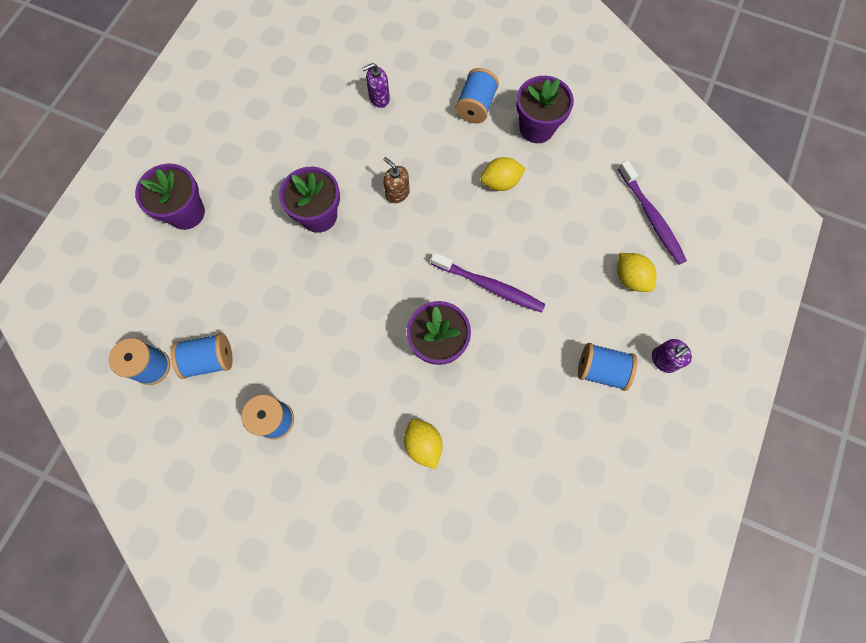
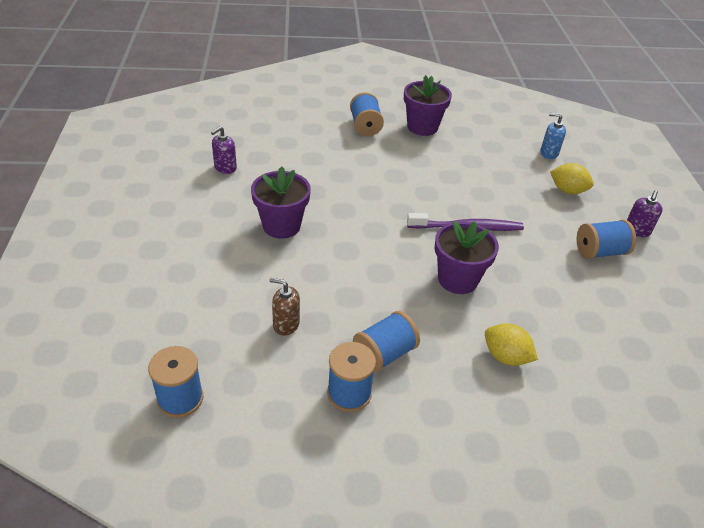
camera: 30 degrees left, 30 degrees down
(186, 213) = (144, 261): purple flower pot -> none
(209, 360) = (243, 369): blue spool -> blue spool (384, 354)
(379, 98) = (281, 140): purple soap dispenser -> purple soap dispenser (225, 168)
(397, 193) = (342, 192): brown soap dispenser -> brown soap dispenser (286, 324)
(500, 182) = (421, 163): yellow lemon -> none
(651, 217) = (548, 153): purple toothbrush -> blue soap dispenser

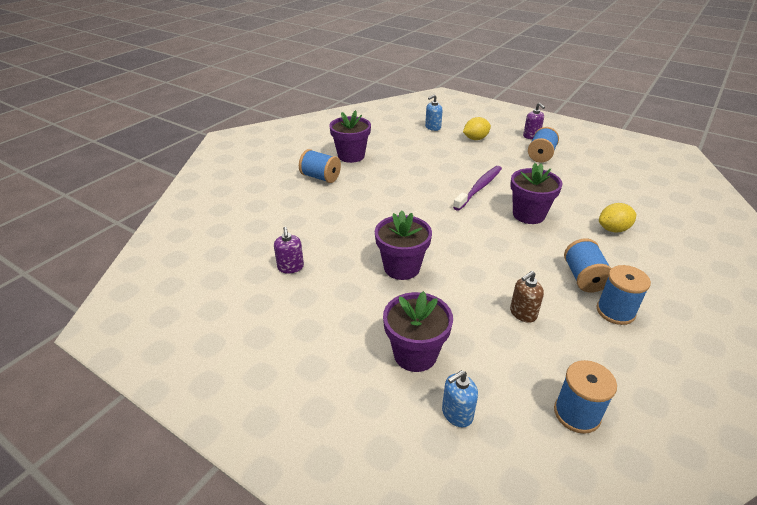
camera: 50 degrees left, 5 degrees down
(130, 322) = (457, 413): none -> blue soap dispenser
(179, 275) = (415, 354): none -> purple flower pot

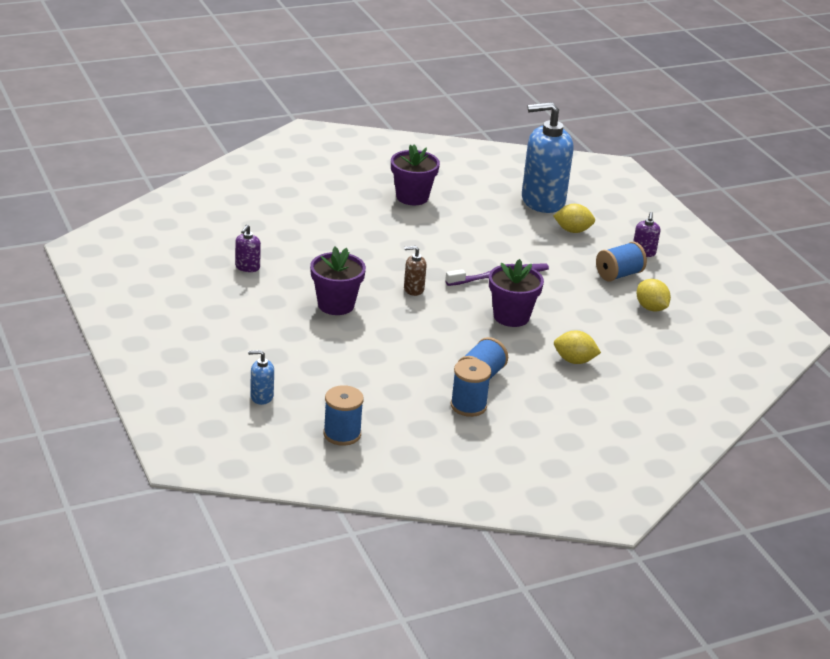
camera: 30 degrees right, 5 degrees down
(320, 177) = (356, 206): blue spool -> none
(415, 354) = (274, 358): purple flower pot -> none
(432, 127) = (542, 201): blue soap dispenser -> blue soap dispenser, size x2.37
(523, 313) = (390, 373): brown soap dispenser -> brown soap dispenser (413, 289)
(590, 169) = (651, 308): none -> yellow lemon

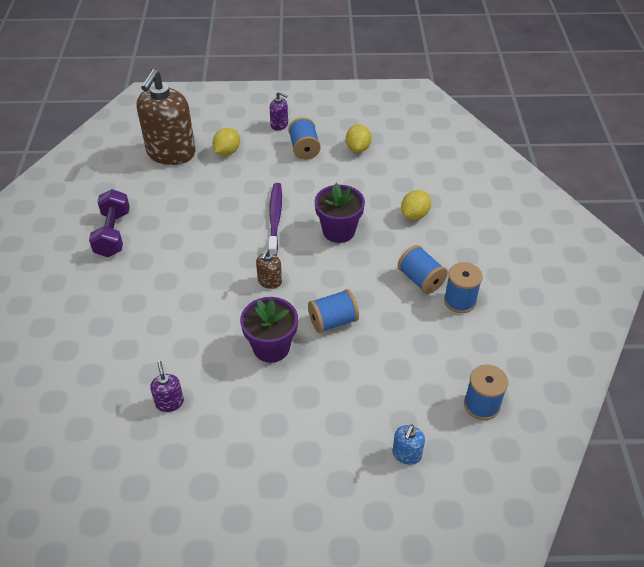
camera: 65 degrees left, 15 degrees up
(247, 267) = (169, 402): purple soap dispenser -> purple soap dispenser turned 150 degrees counterclockwise
(389, 333) = (333, 321): none -> blue spool
(412, 197) = (113, 234): purple flower pot -> purple dumbbell
(542, 201) = (171, 153): blue soap dispenser -> brown soap dispenser
(651, 308) = (358, 148): yellow lemon -> yellow lemon turned 75 degrees counterclockwise

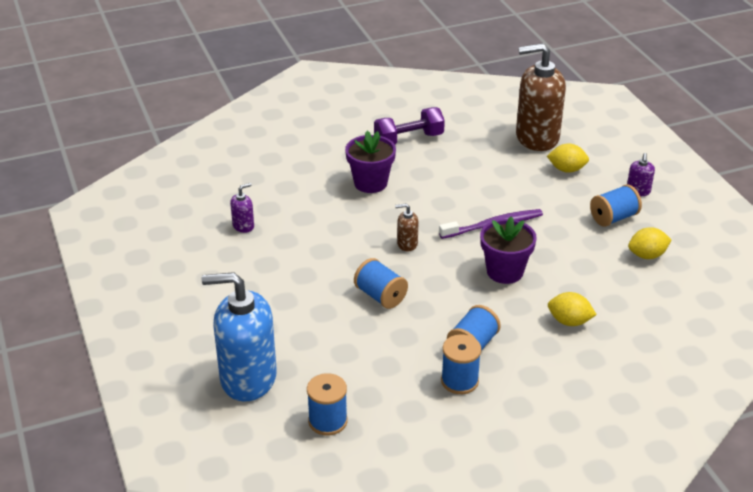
camera: 70 degrees right, 10 degrees down
(271, 347) = (328, 265): purple flower pot -> purple flower pot (370, 183)
(406, 454) = (248, 378): blue soap dispenser -> blue soap dispenser, size x2.37

